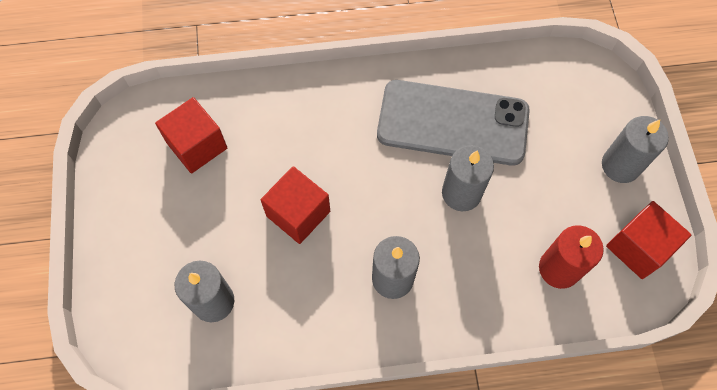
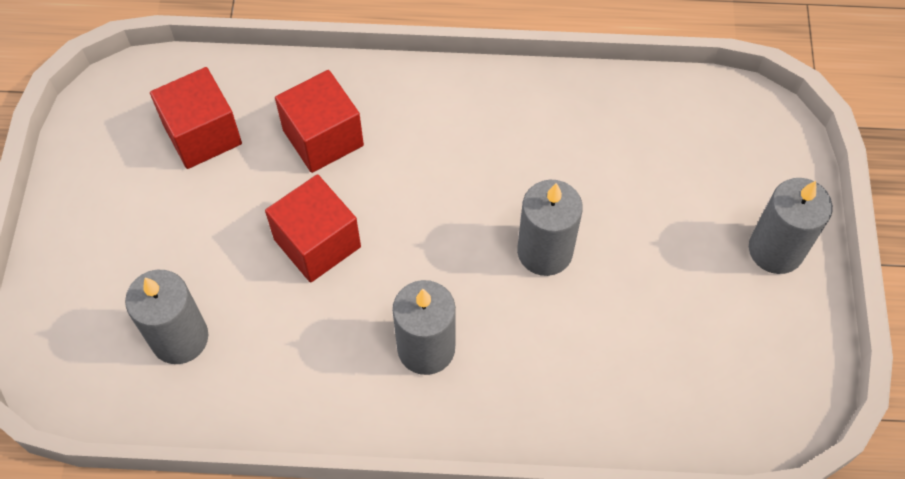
camera: 10 degrees right, 5 degrees down
(452, 123) = (553, 157): grey phone -> none
(559, 268) = (659, 373): red candle -> none
(638, 247) = (777, 363): red cube -> red cube (323, 138)

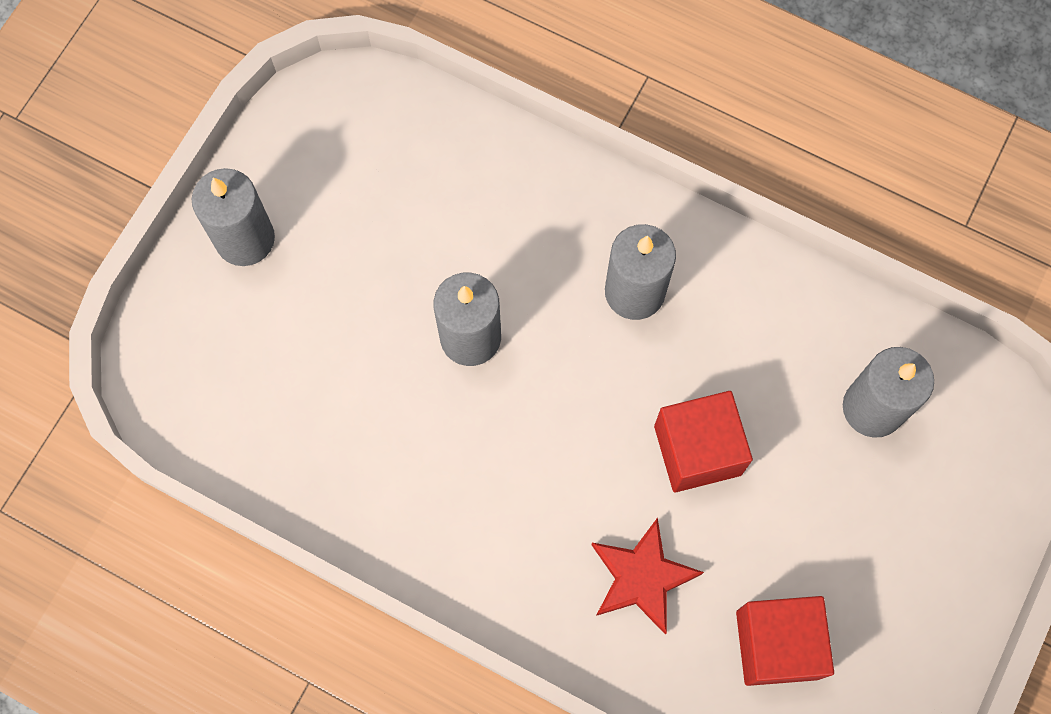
camera: 155 degrees left, 10 degrees up
(323, 138) = (642, 577): red cube -> red star

